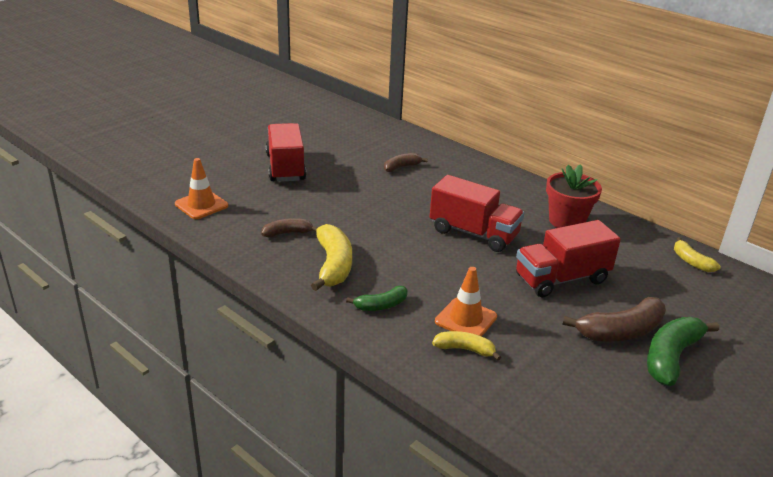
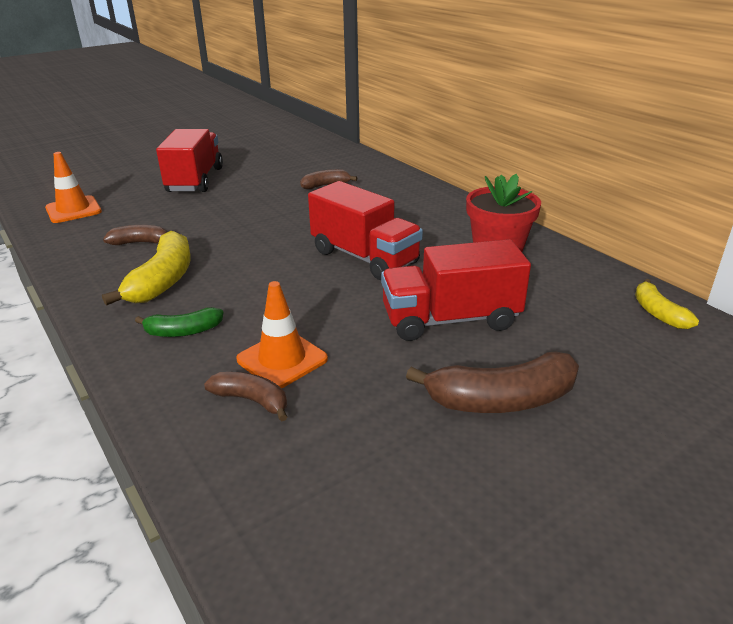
camera: 15 degrees right, 0 degrees up
(465, 349) = (252, 400): yellow banana -> brown banana
(671, 357) = (566, 449): green banana -> none

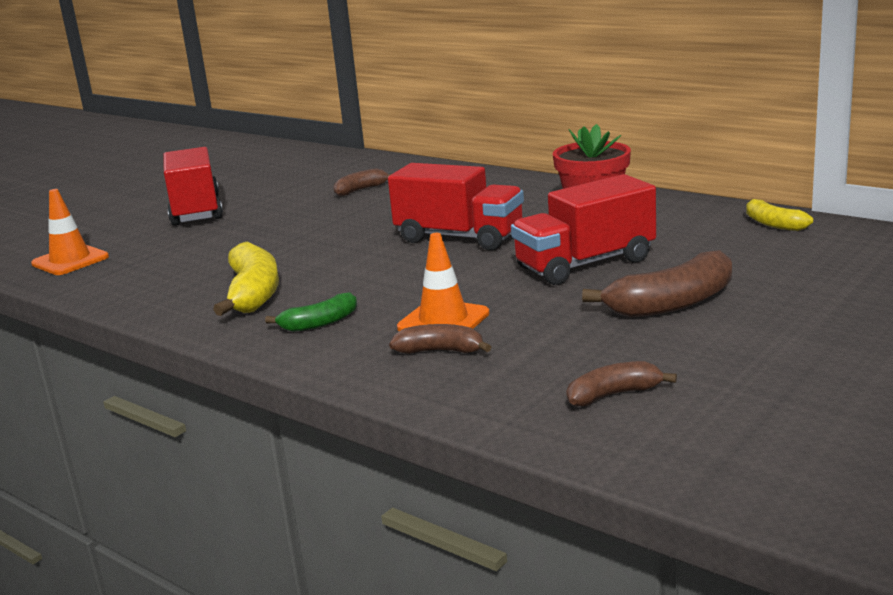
camera: 15 degrees left, 10 degrees down
(140, 243) = (191, 271): brown banana -> brown banana (613, 395)

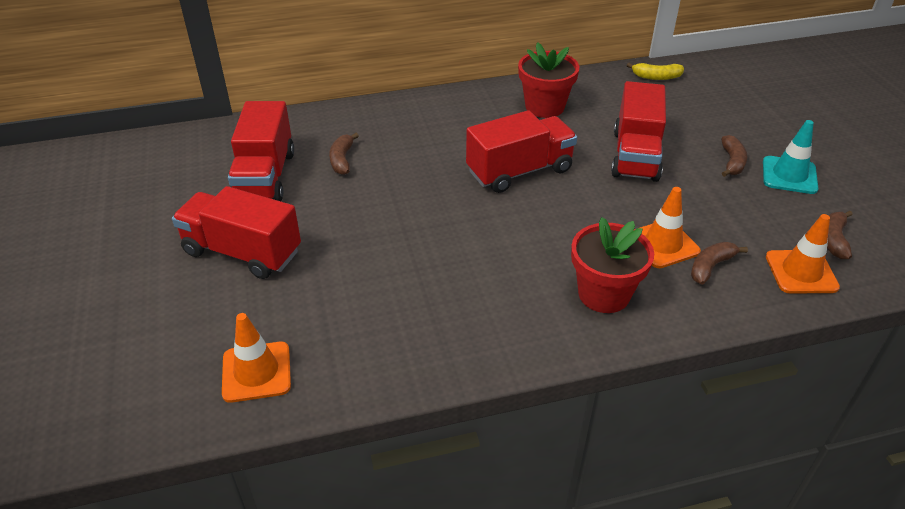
camera: 55 degrees left, 20 degrees up
(253, 294) = (502, 300): yellow banana -> none
(298, 182) = (265, 176): none -> red truck
(319, 323) = (604, 294): green banana -> red flower pot
(510, 394) = (801, 272): none -> orange traffic cone
(672, 304) = (732, 162): brown banana -> brown banana, size x0.58
(710, 336) = (789, 175): none -> turquoise traffic cone

